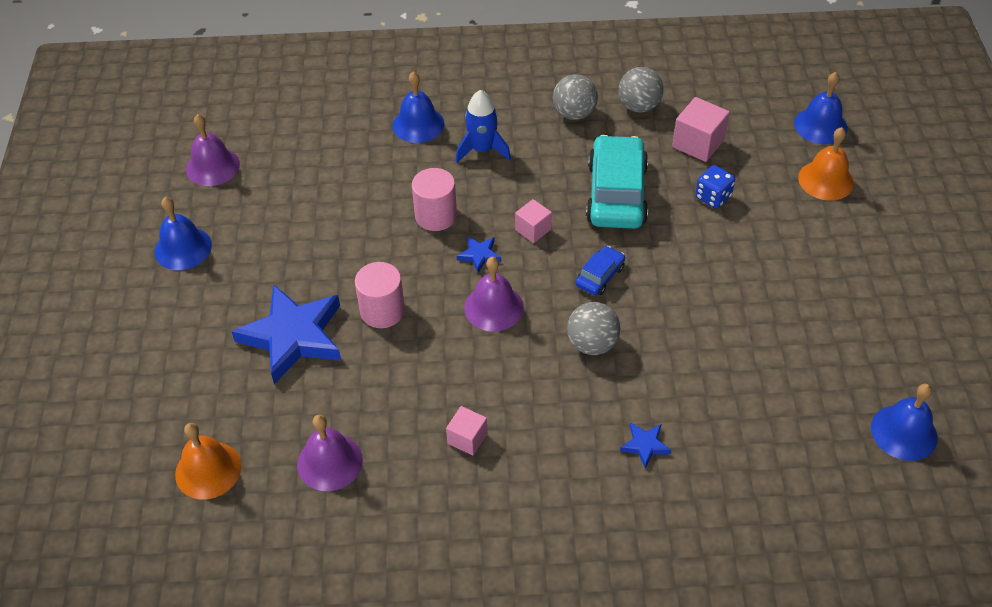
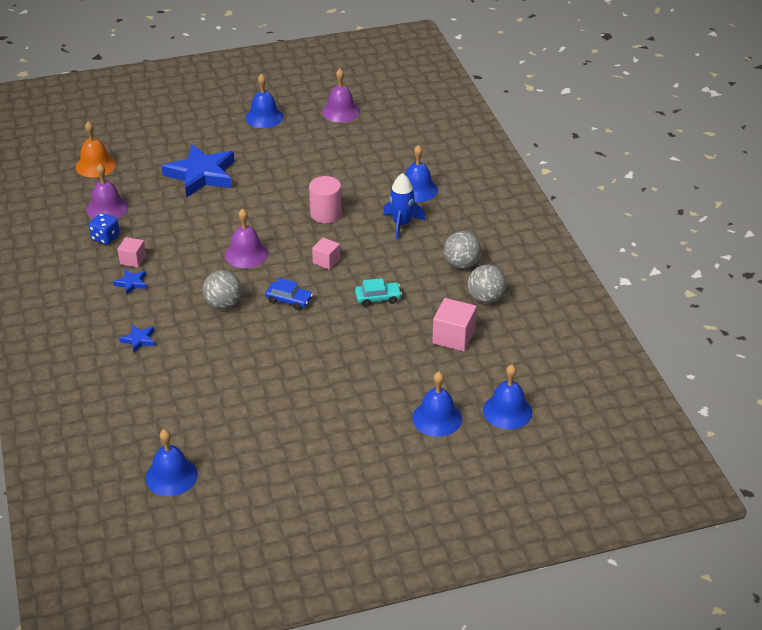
camera: 75 degrees right, 10 degrees down
(382, 311) = (231, 206): pink cylinder -> none
(479, 255) = (293, 240): blue star -> blue star (131, 283)
(616, 194) = (378, 298): turquoise car -> turquoise car, size x0.48
(713, 197) = (392, 351): blue dice -> blue dice (105, 238)
(826, 180) = (437, 418): orange bell -> blue bell

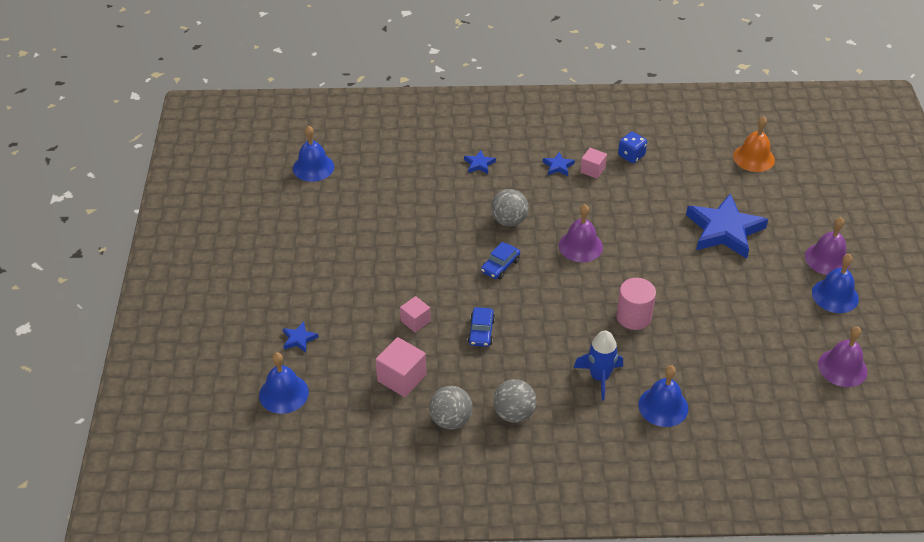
camera: 105 degrees right, 5 degrees up
(107, 208) = (678, 160): purple bell -> purple bell (827, 259)
(326, 261) = (552, 303): pink cube -> pink cube (415, 321)
(378, 298) = (481, 332): turquoise car -> blue car
(437, 418) = (299, 339): blue bell -> blue star

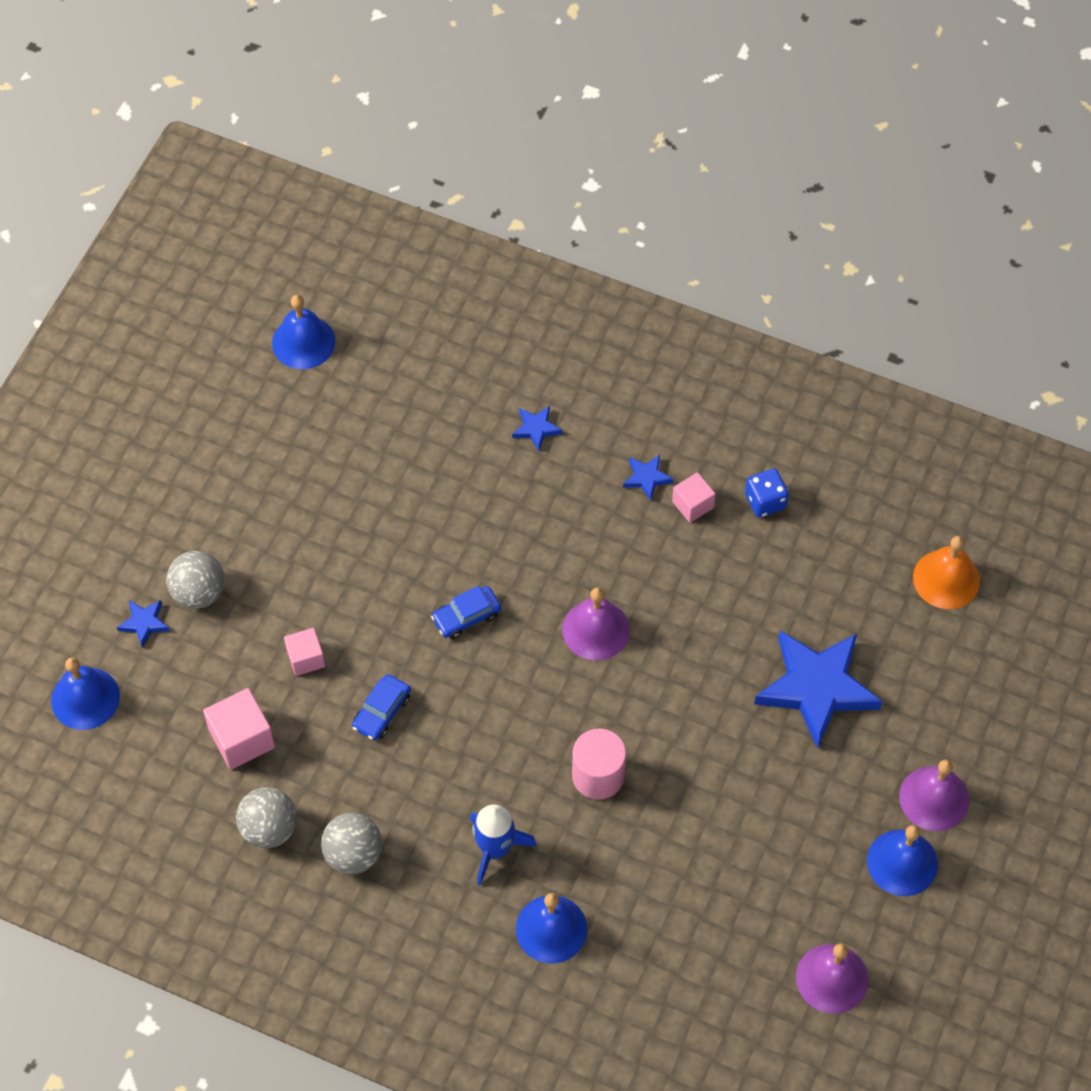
camera: 25 degrees right, 15 degrees up
(509, 221) = (522, 545): grey ball -> grey ball (199, 592)

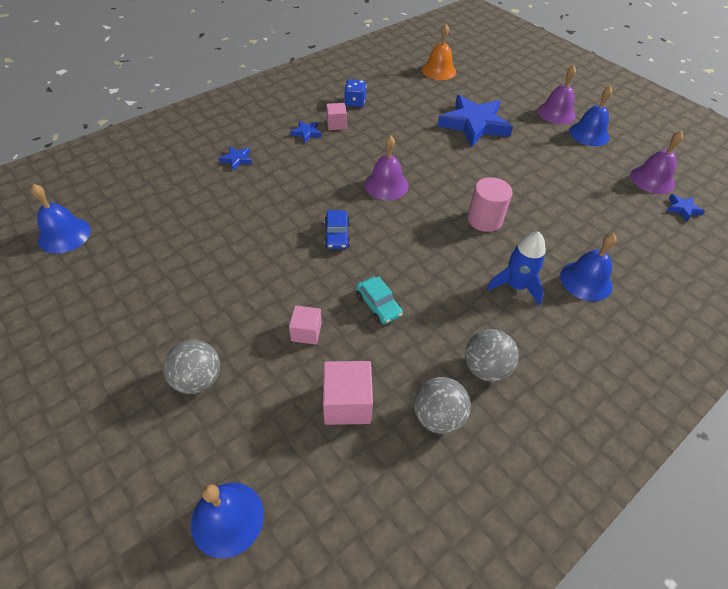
camera: 65 degrees left, 10 degrees down
(144, 623) = (192, 433): blue star -> blue star (682, 209)
(382, 712) = (378, 305): blue car -> turquoise car

